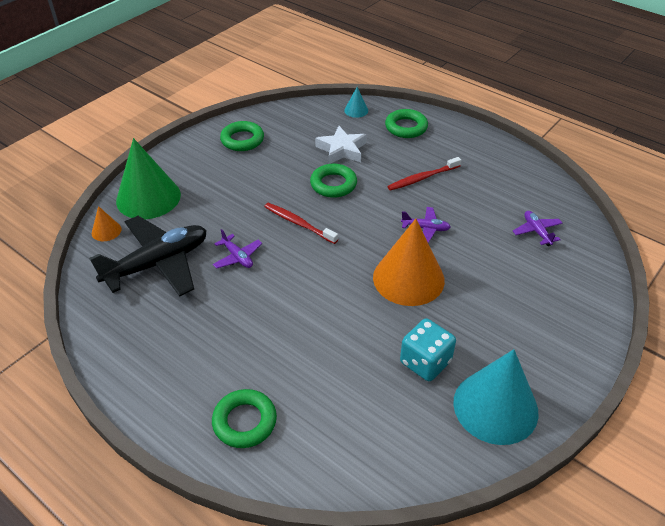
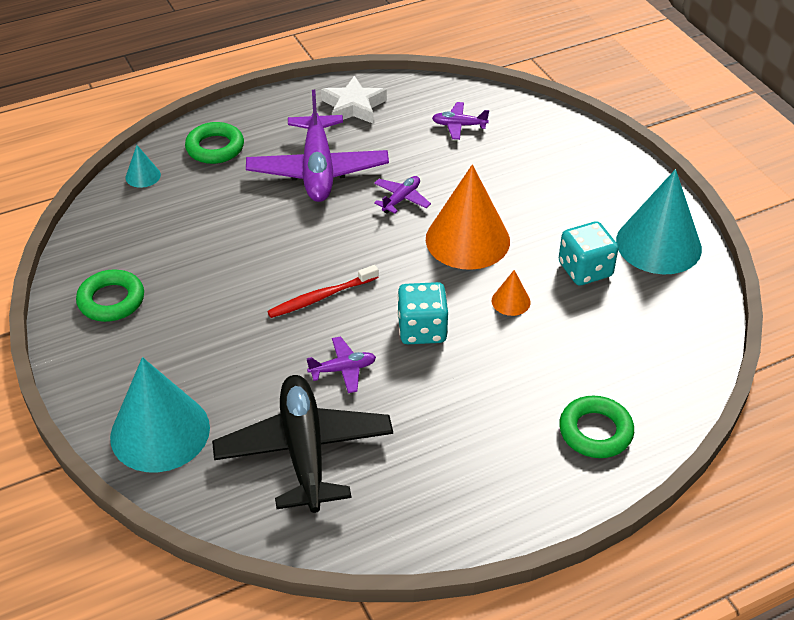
camera: 65 degrees left, 0 degrees up
(106, 231) = (198, 494): orange cone -> orange cone (511, 301)
(148, 197) = (160, 432): green cone -> turquoise cone
(297, 284) = (422, 330): none -> turquoise dice
(333, 184) = (272, 244): green ring -> none
(341, 150) = (212, 215): white star -> white star (353, 106)
(422, 178) = (318, 170): red toothbrush -> purple plane

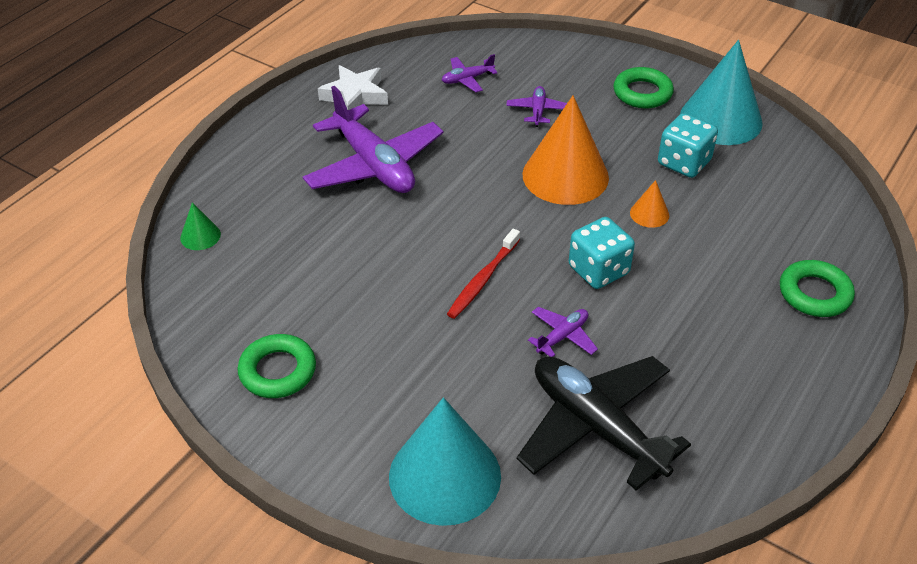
camera: 30 degrees left, 0 degrees up
(143, 176) = (200, 236): turquoise cone -> green cone
(215, 148) = (252, 181): green ring -> green ring (642, 93)
(401, 199) = (475, 162): purple plane -> purple plane (538, 111)

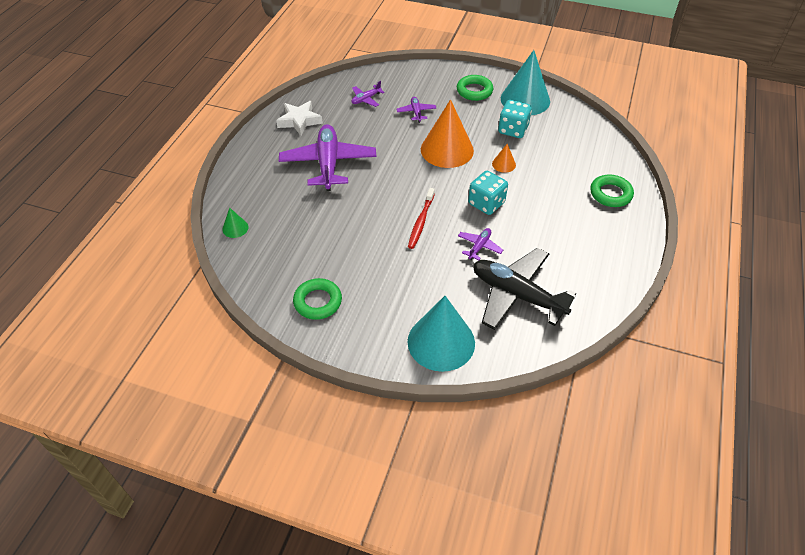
camera: 15 degrees left, 5 degrees up
(374, 165) = (328, 163): purple plane -> purple plane turned 135 degrees counterclockwise

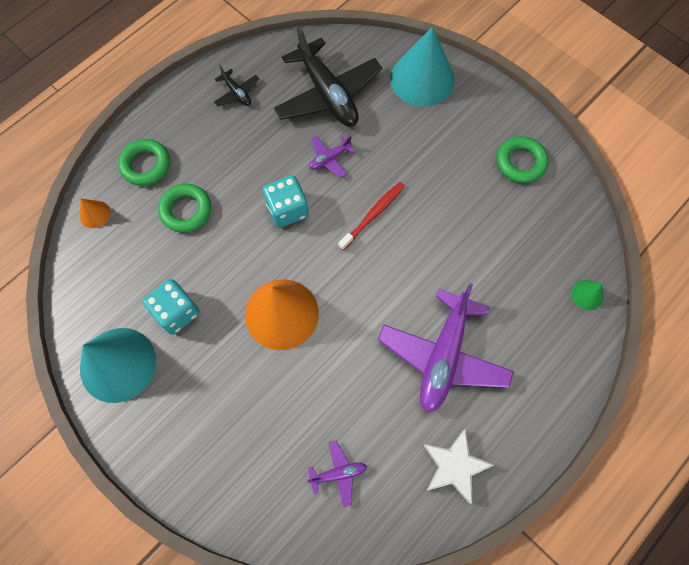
camera: 155 degrees left, 20 degrees up
(416, 112) = (281, 407): purple plane -> none
(474, 91) = (173, 417): green ring -> green ring (186, 210)
(503, 164) = (229, 258): orange cone -> orange cone (95, 214)
(592, 267) = (237, 93): none -> black plane

